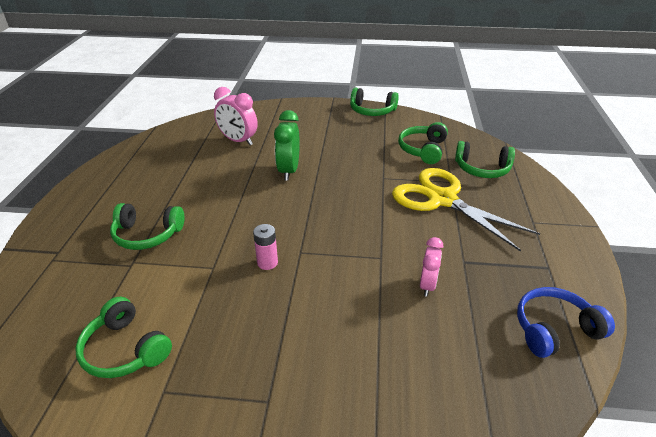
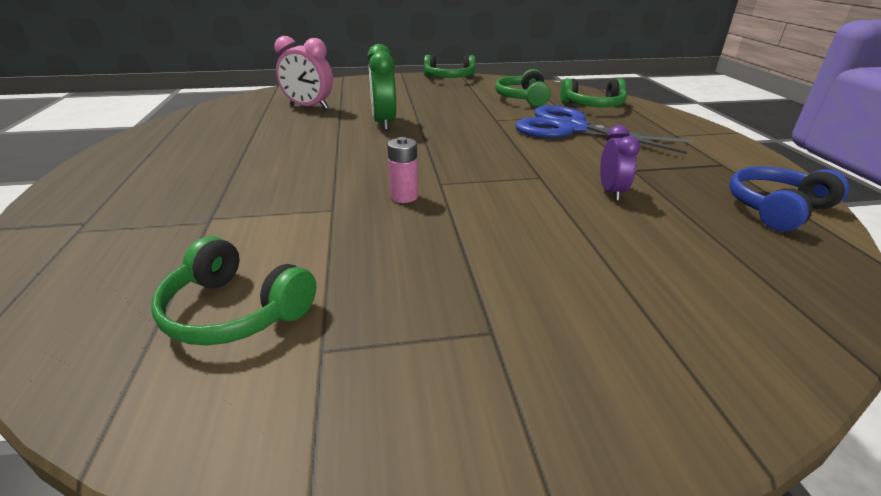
camera: 15 degrees left, 5 degrees down
(147, 235) = (222, 191): green headphones -> none
(427, 285) = (611, 192): pink clock -> purple clock
(442, 199) = (571, 128): yellow scissors -> blue scissors

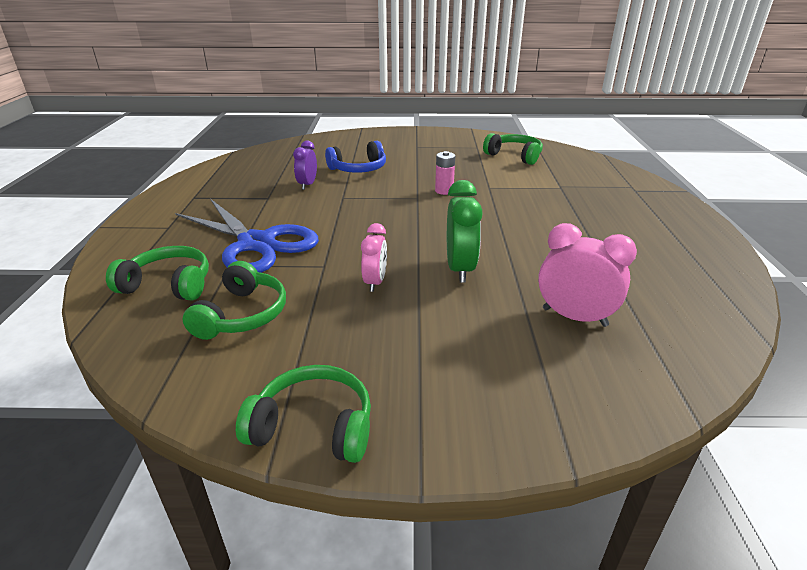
camera: 170 degrees left, 0 degrees up
(449, 114) = (375, 282): none -> pink clock
(776, 208) = (227, 171): blue headphones -> blue headphones (358, 169)

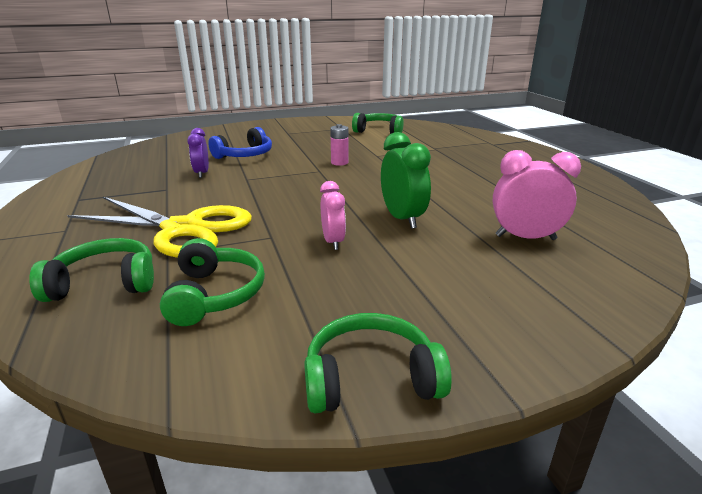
camera: 20 degrees left, 5 degrees down
(256, 244) = (183, 229): blue scissors -> yellow scissors

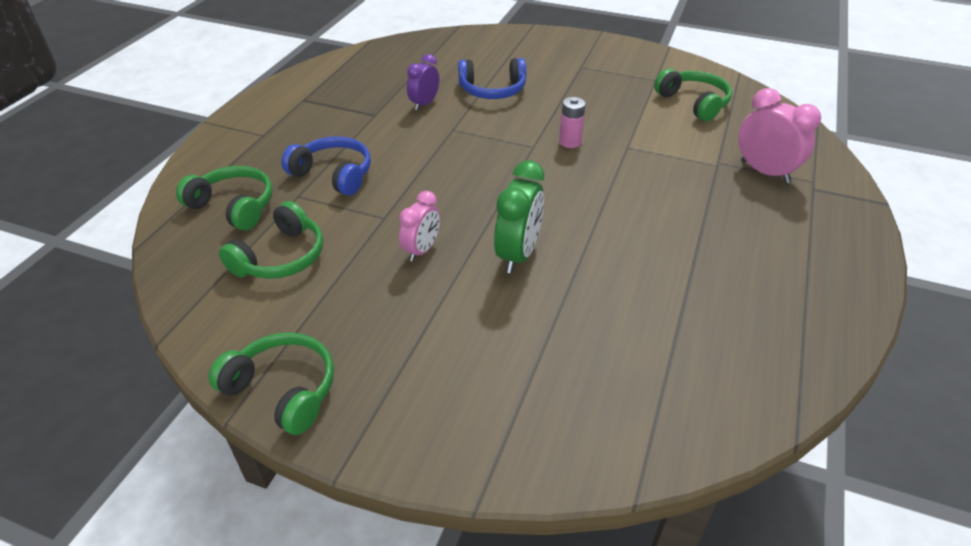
camera: 40 degrees right, 15 degrees up
(183, 229) = (334, 174): yellow scissors -> blue headphones
(525, 237) = (599, 345): pink clock -> pink clock (764, 172)

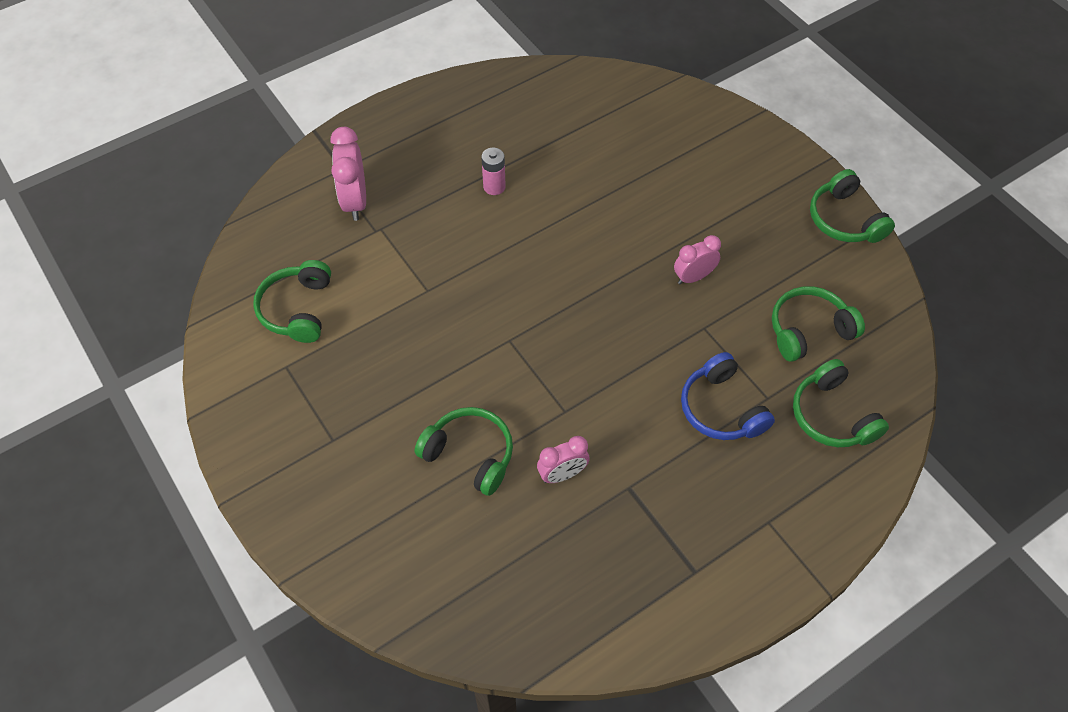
camera: 145 degrees left, 15 degrees up
(424, 104) = (562, 474): purple clock -> pink clock
(492, 90) = (470, 454): blue headphones -> green headphones
(518, 254) = (624, 234): green clock -> none
(570, 142) = (471, 325): pink battery -> pink battery (494, 187)

